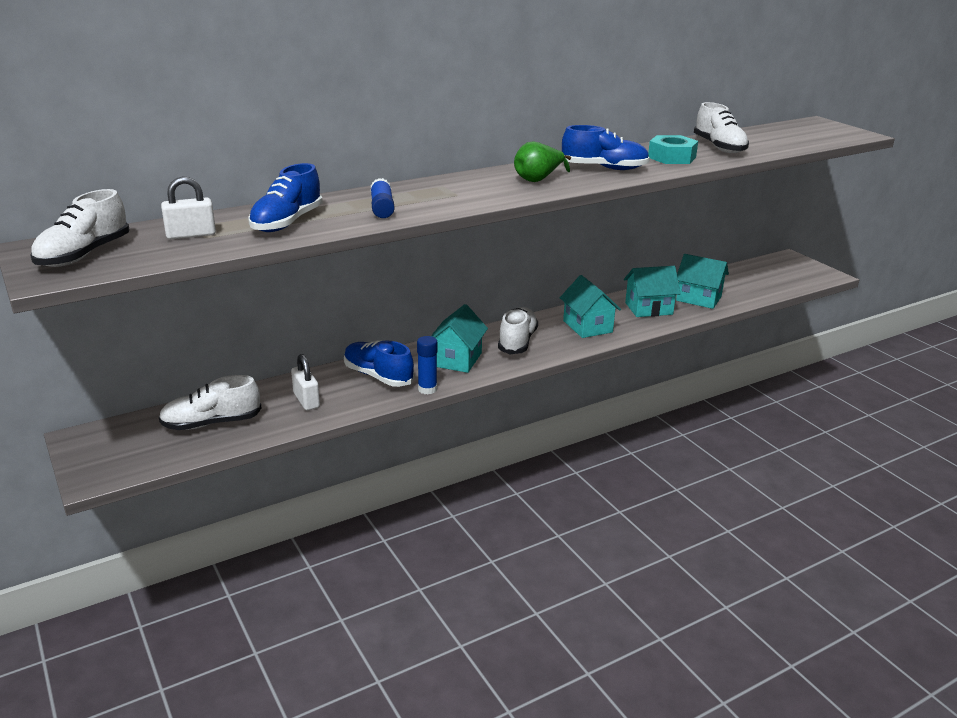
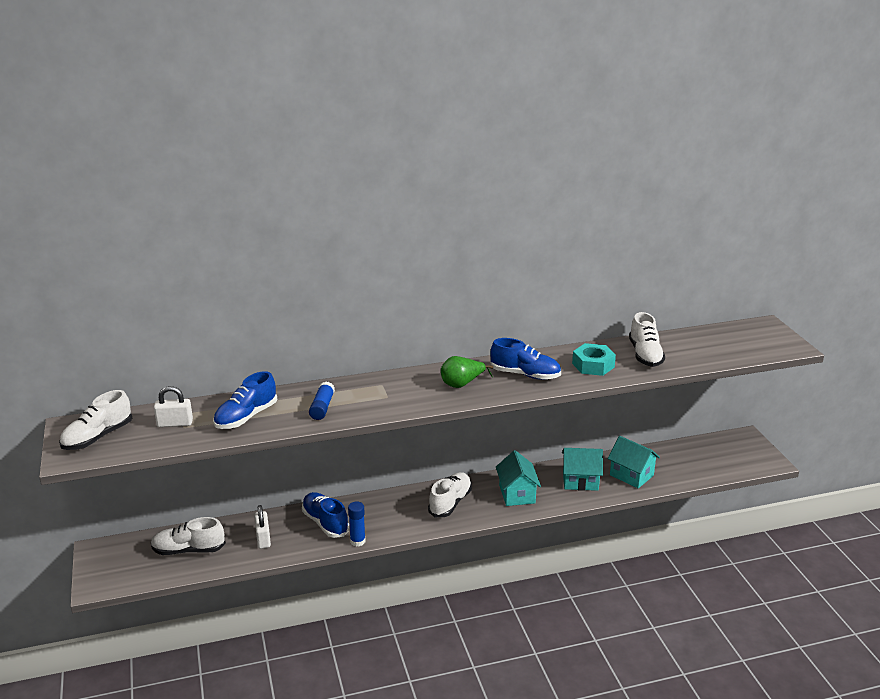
camera: 15 degrees right, 0 degrees up
(457, 359) = (393, 514): turquoise house -> none

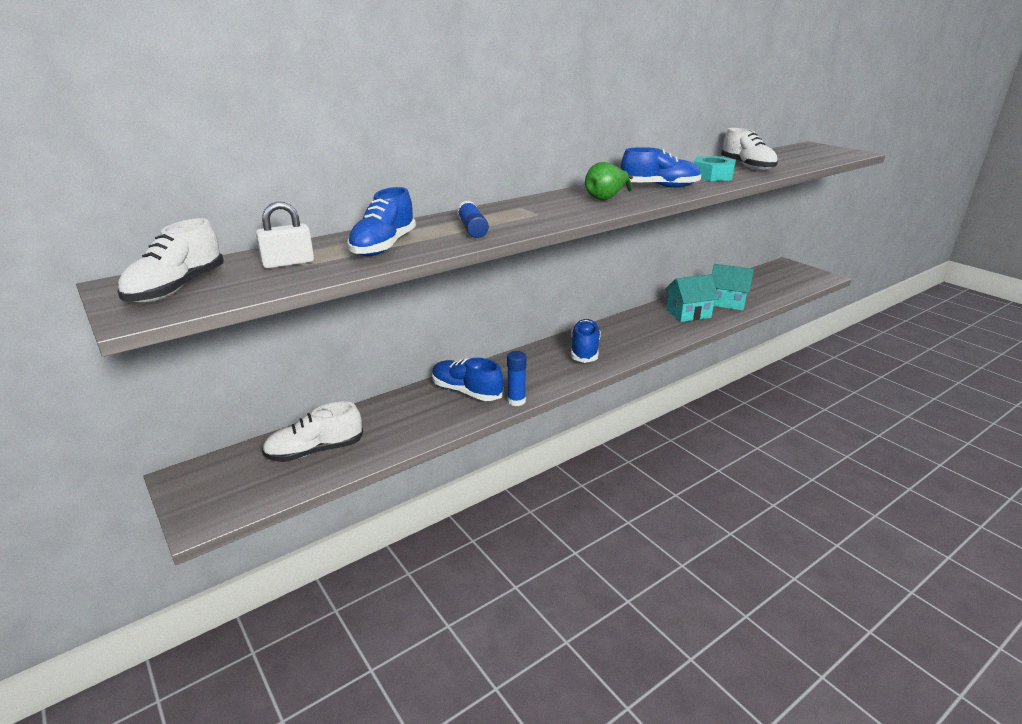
camera: 20 degrees left, 0 degrees up
(263, 539) = (404, 420): white padlock -> none
(450, 503) = (584, 350): white shoe -> blue shoe
(517, 494) = (641, 333): turquoise house -> none

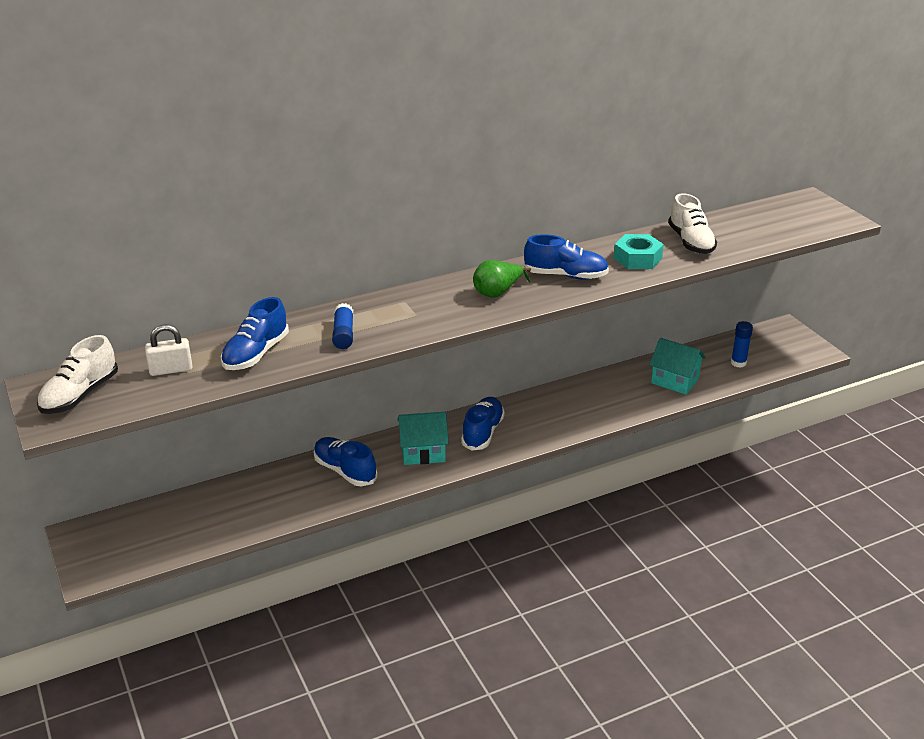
camera: 10 degrees right, 5 degrees up
(315, 451) = (190, 520): white shoe -> none
(516, 401) = (389, 487): blue glue stick -> blue glue stick (738, 363)
(688, 314) = (621, 393): turquoise house -> turquoise house (423, 452)

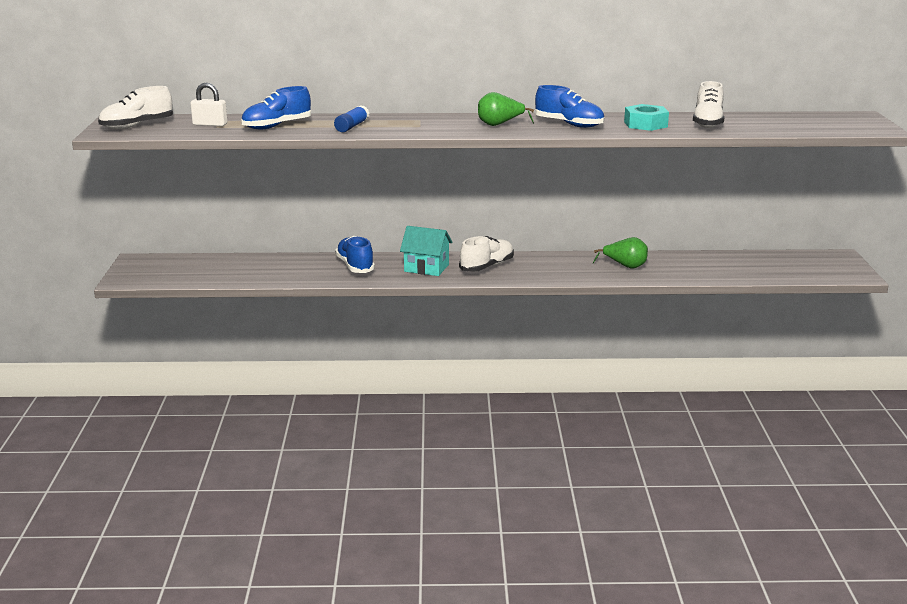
camera: 25 degrees right, 10 degrees down
(482, 432) = (487, 267): blue shoe -> white shoe
(613, 394) = (625, 266): none -> green pear
(675, 381) = (691, 268): turquoise house -> none
(738, 363) = (766, 268): blue glue stick -> none

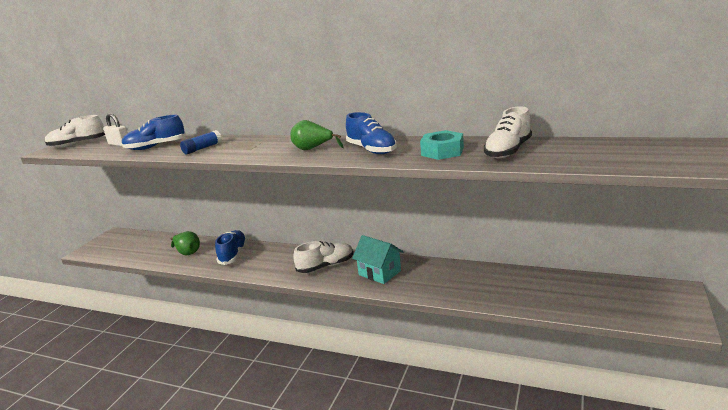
camera: 25 degrees right, 0 degrees up
(426, 268) = (280, 262): turquoise house -> turquoise house (379, 273)
(625, 266) = (442, 279): green pear -> green pear (187, 252)

